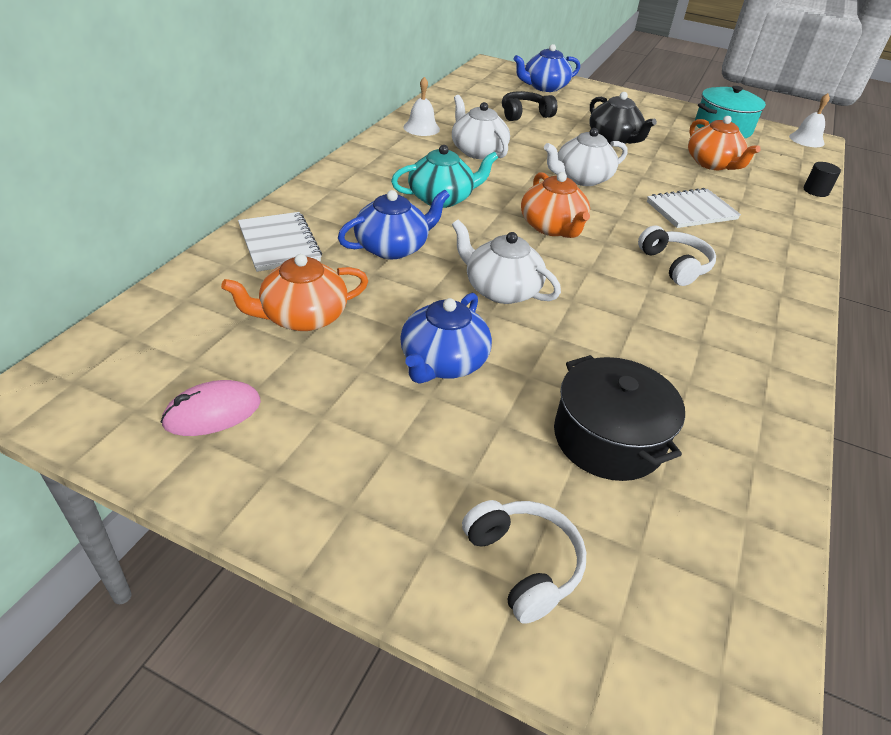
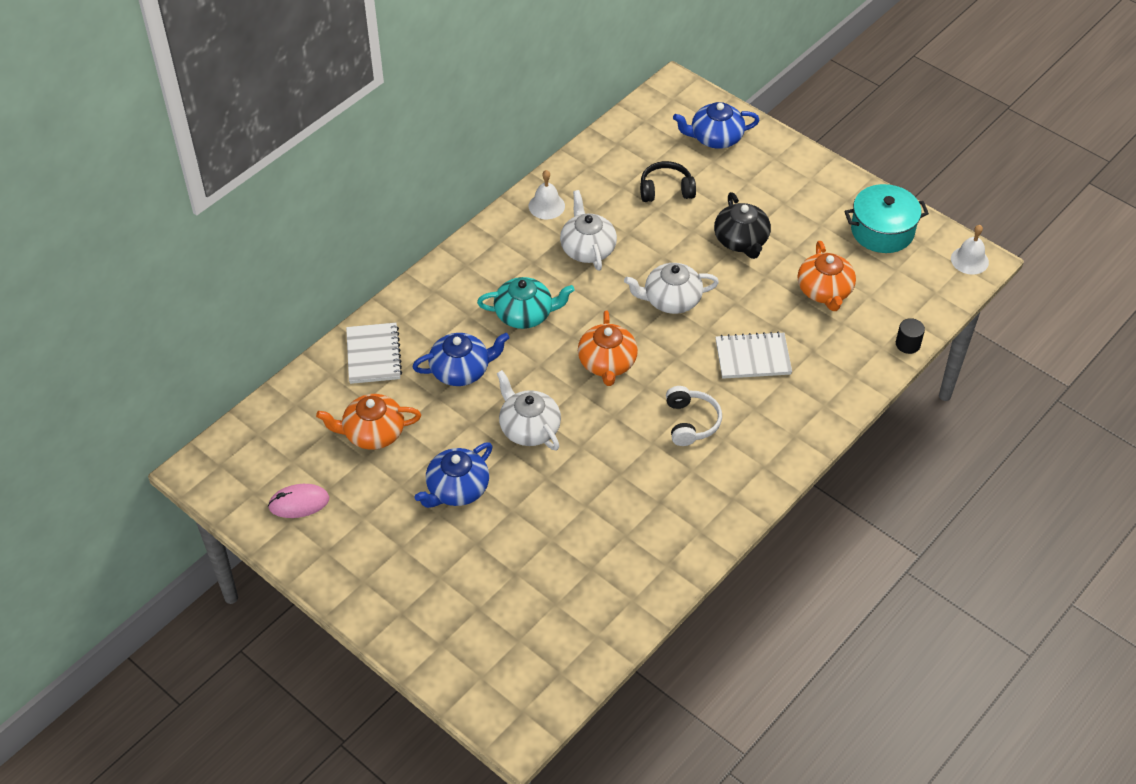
camera: 20 degrees right, 10 degrees up
(523, 564) = (448, 633): white headphones -> none
(608, 438) = (541, 567): black pot -> none

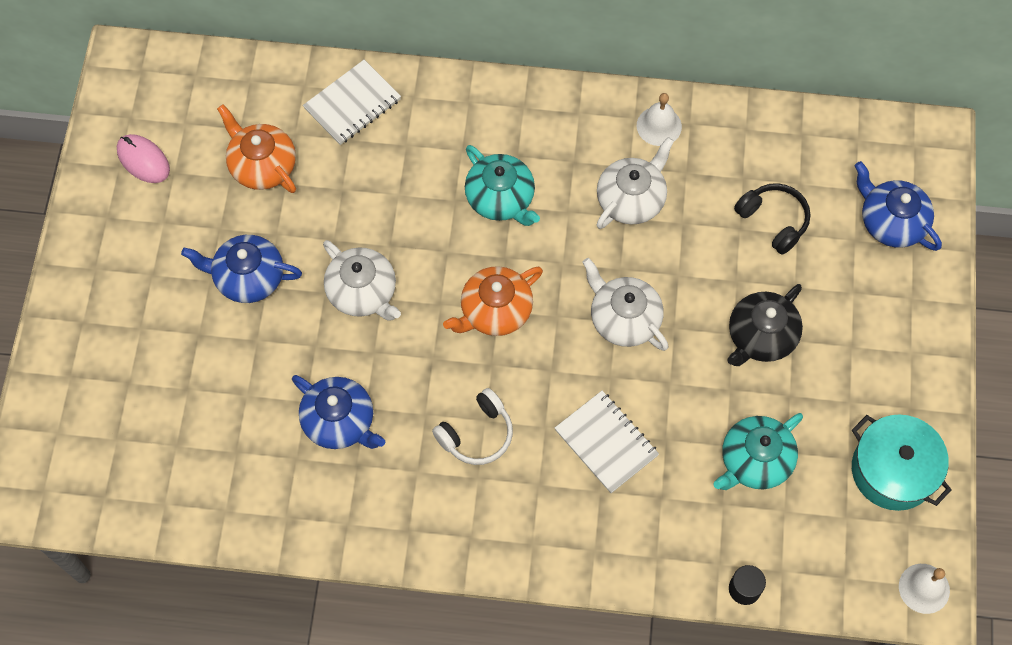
camera: 55 degrees right, 15 degrees up
(461, 370) = (389, 189): blue teapot -> blue teapot (340, 421)
(529, 428) = (363, 292): white teapot -> white teapot turned 120 degrees clockwise
(824, 291) = (754, 461): orange teapot -> turquoise teapot

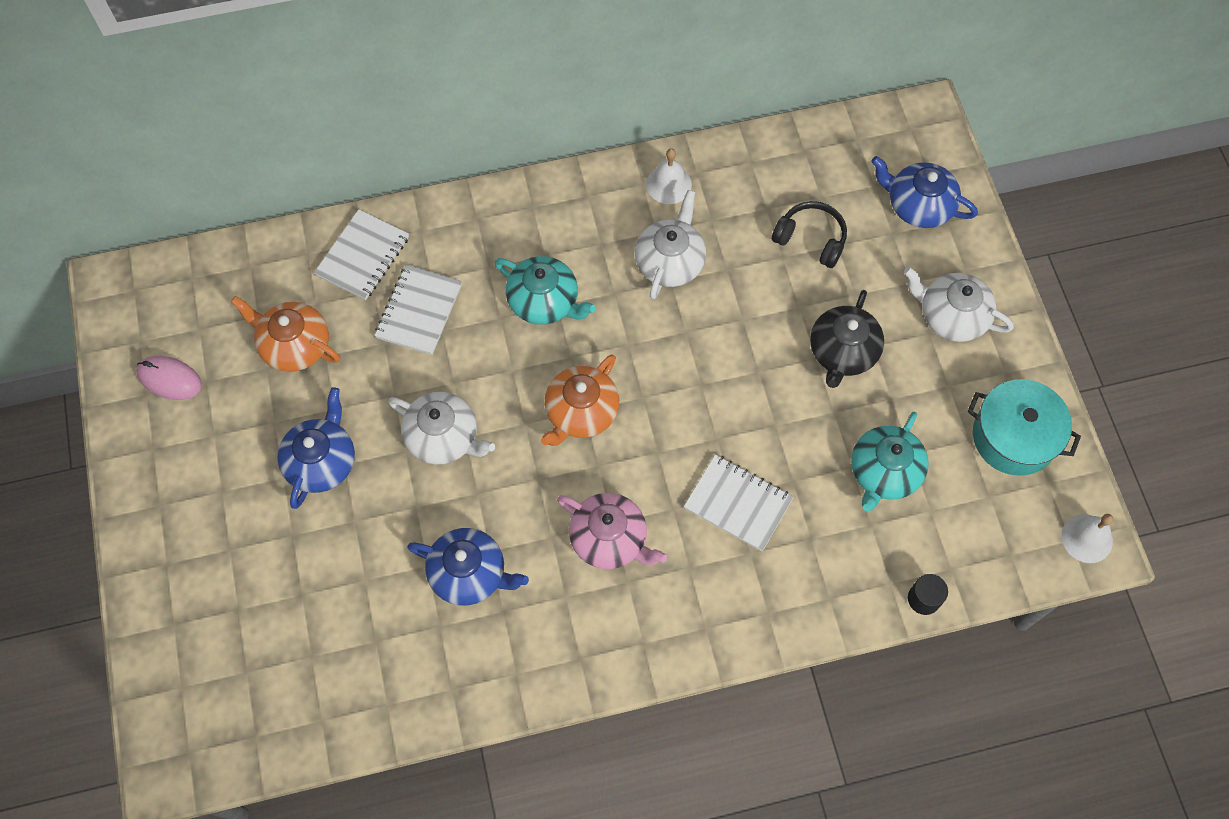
camera: 20 degrees left, 0 degrees up
(248, 277) = (321, 461): blue teapot -> blue teapot turned 120 degrees clockwise
(384, 171) = (419, 311): none -> white notebook
(477, 434) = (610, 539): white headphones -> pink teapot
(623, 318) = (707, 378): white teapot -> white teapot (951, 316)

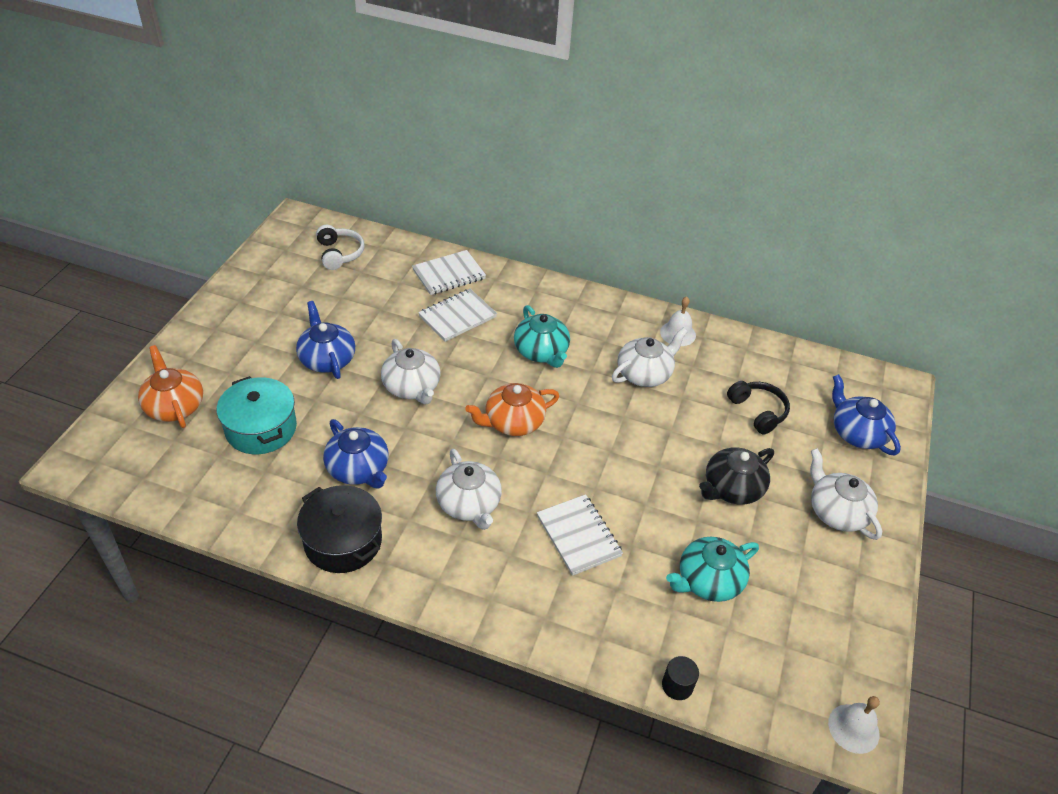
camera: 30 degrees right, 20 degrees down
(169, 379) = (282, 274): pink mouse -> none
(210, 306) = (339, 253): none -> white headphones
(294, 345) = (367, 295): orange teapot -> orange teapot (174, 406)
(321, 461) = (327, 359): blue teapot -> blue teapot turned 75 degrees counterclockwise
(521, 664) = (343, 541): none -> black pot
(610, 539) = (469, 504): pink teapot -> white teapot
(1014, 437) = (835, 618): turquoise pot -> turquoise pot (261, 428)

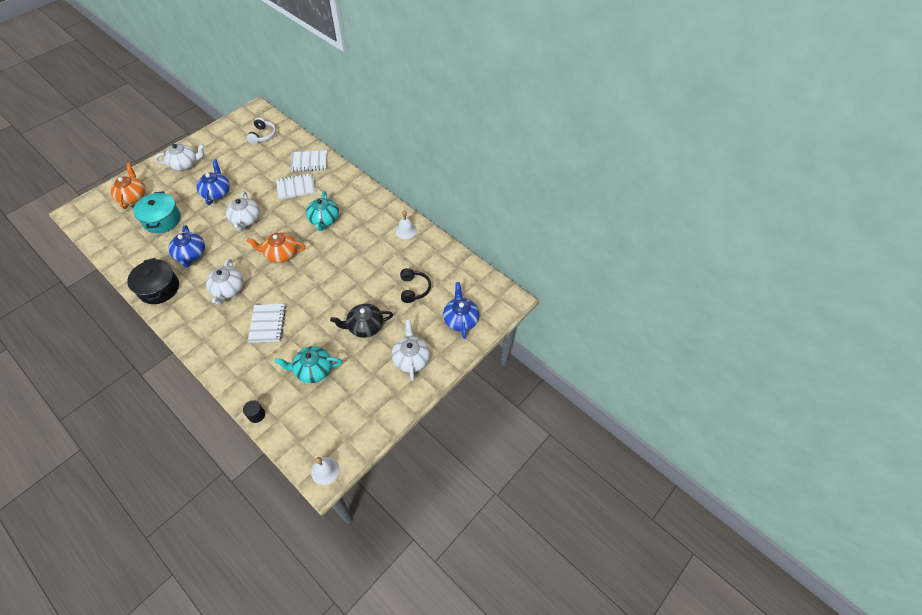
camera: 25 degrees right, 10 degrees up
(644, 373) = (369, 248): white teapot -> white teapot (185, 164)

